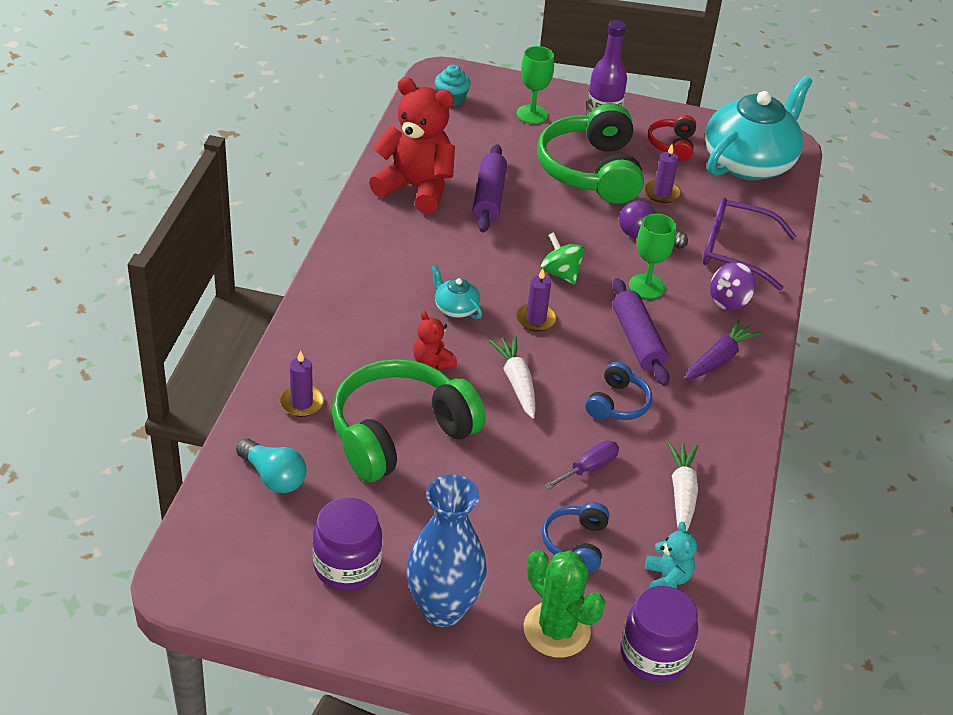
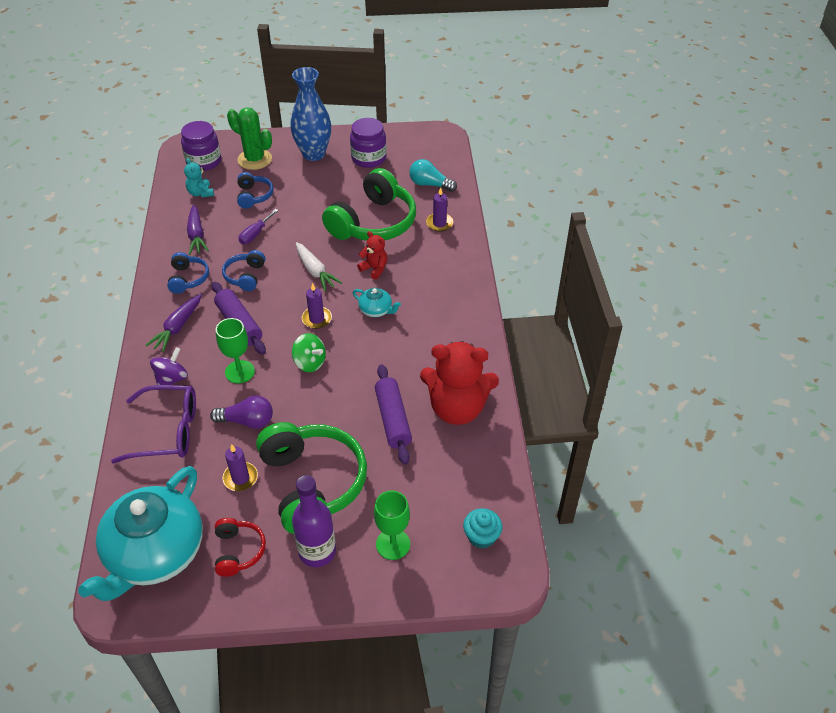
camera: 165 degrees right, 5 degrees up
(682, 493) = (196, 235): white carrot -> purple carrot
(701, 423) = (188, 278): none -> blue headphones

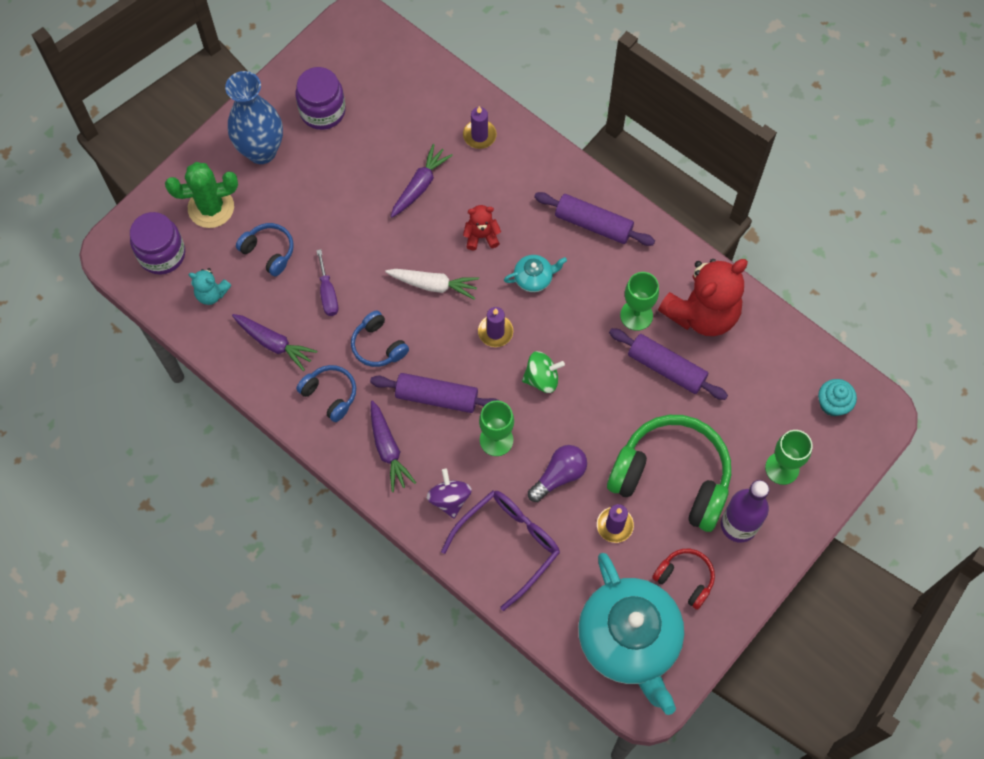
camera: 45 degrees left, 20 degrees up
(373, 222) = (419, 186): green headphones -> purple carrot
(412, 376) = (636, 315): none -> green goblet
(430, 184) = (418, 96): turquoise light bulb -> none
(449, 310) = (593, 224): none -> purple rolling pin

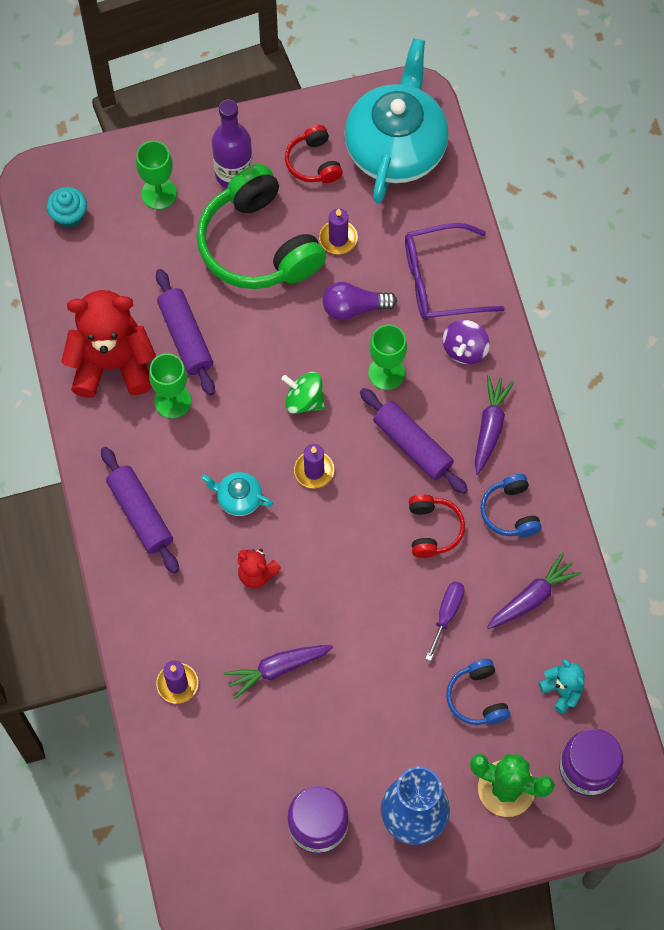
camera: 145 degrees left, 0 degrees up
(274, 343) = (532, 597): purple carrot -> purple carrot turned 75 degrees clockwise
(378, 345) = (433, 529): blue headphones -> red headphones
(433, 285) = (339, 555): white carrot -> none

